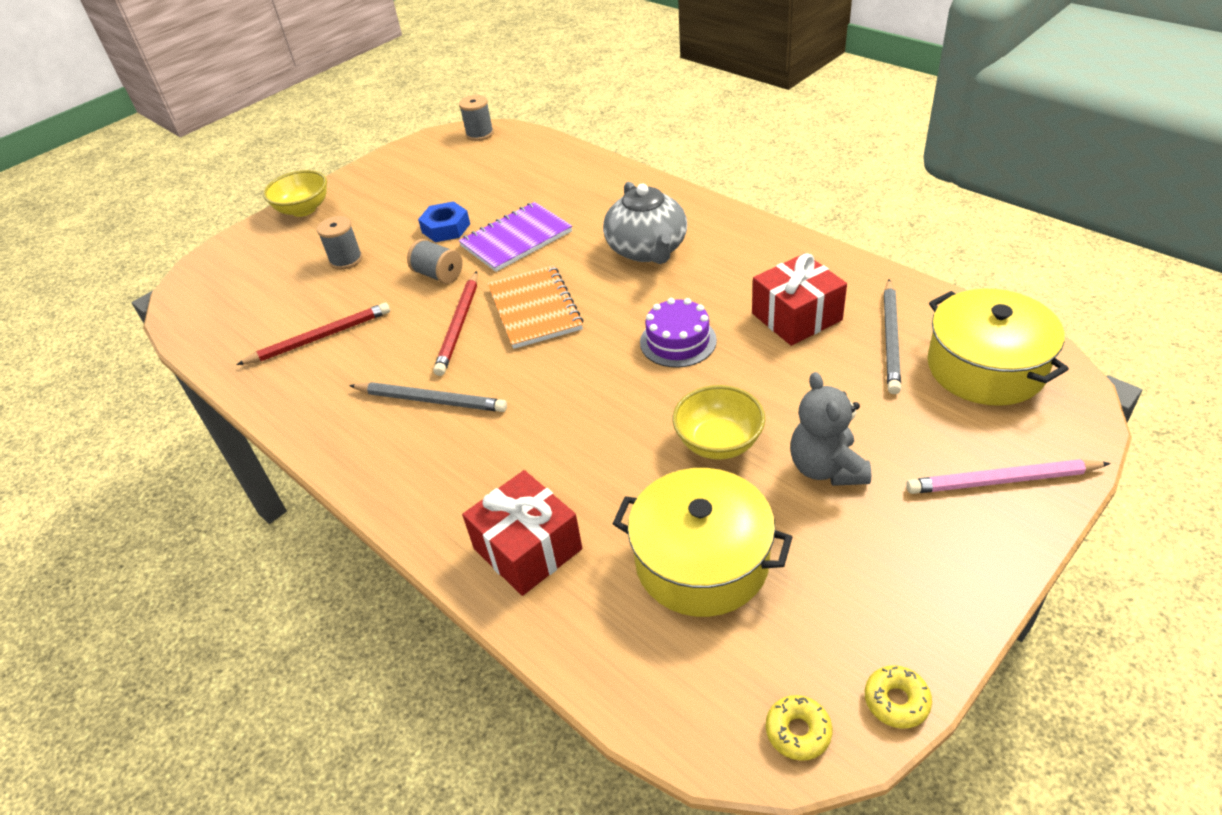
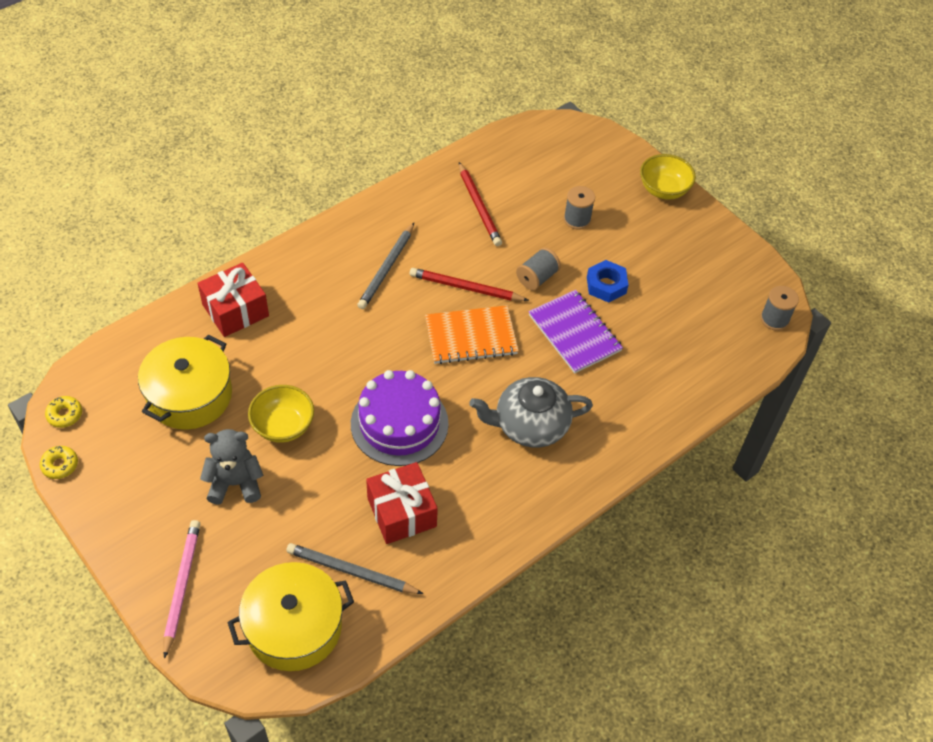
camera: 90 degrees right, 10 degrees up
(678, 341) = (399, 423): purple cake -> purple cake, size x1.58

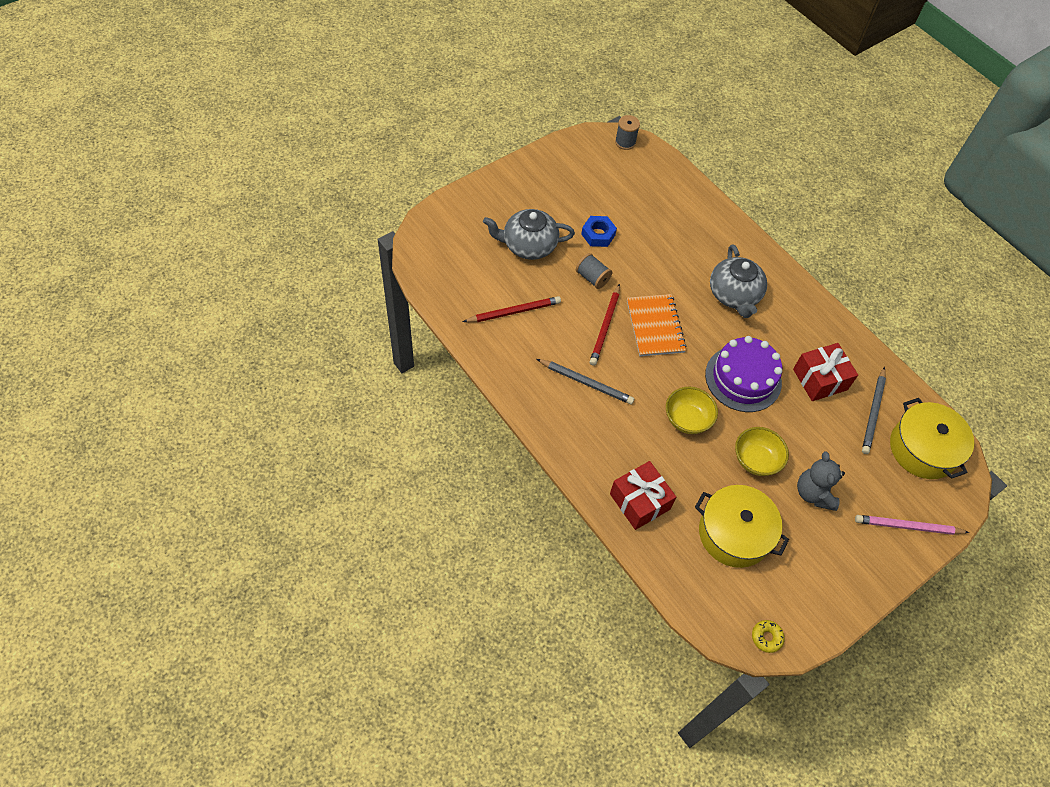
camera: 90 degrees left, 5 degrees up
(60, 465) = (817, 634): yellow donut -> none
(574, 333) = (646, 259): purple notebook -> none
(577, 219) = (528, 245): grey spool -> grey teapot
(663, 190) = (496, 186): yellow bowl -> yellow bowl (687, 419)

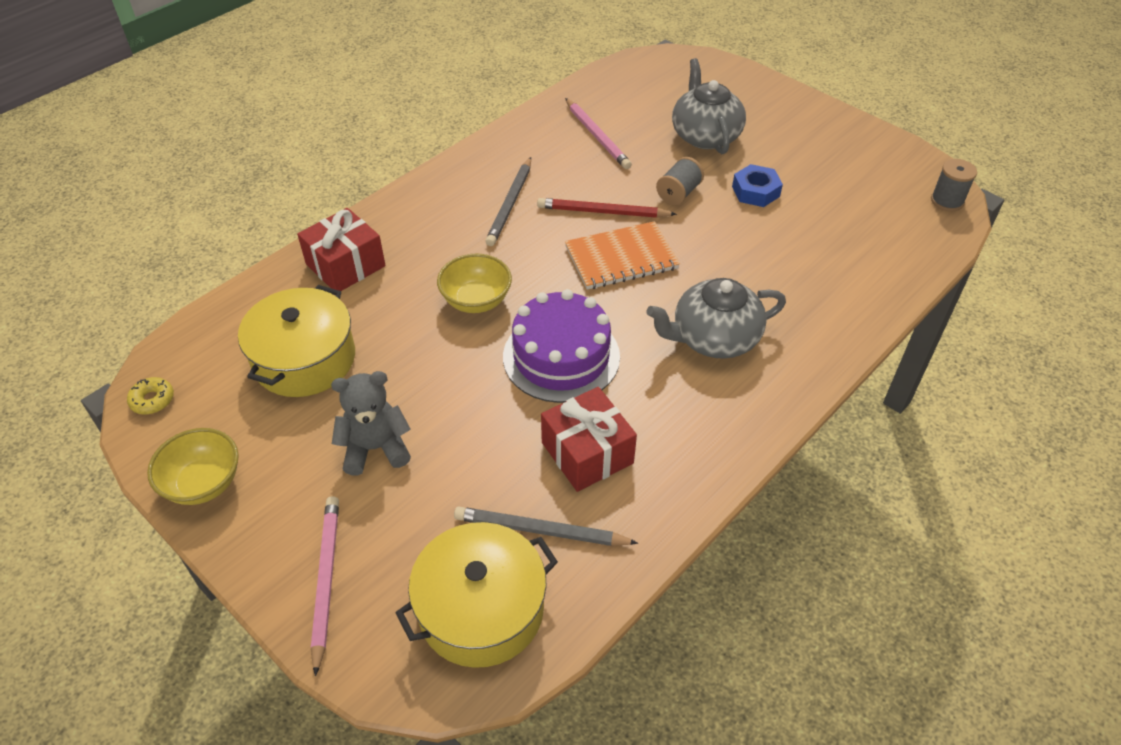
camera: 85 degrees right, 10 degrees down
(514, 312) = (597, 136): red pencil -> pink pencil
(756, 460) = (423, 377): yellow bowl -> yellow bowl (203, 483)

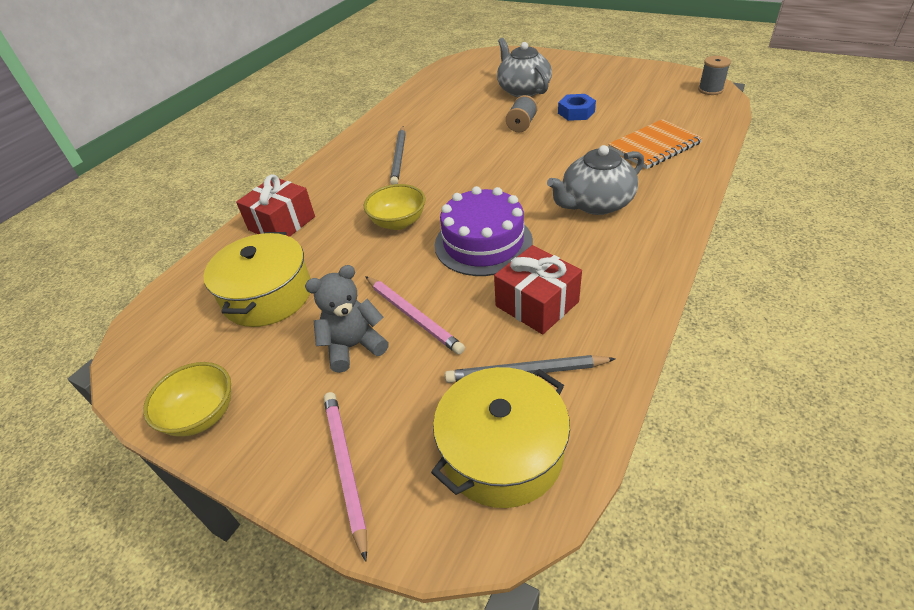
camera: 10 degrees left, 5 degrees down
(152, 400) = (136, 359): yellow donut -> none
(597, 136) = (446, 106): pink pencil -> pink pencil (413, 316)
(603, 212) = (471, 147): red pencil -> none
(621, 258) = (499, 171): orange notebook -> orange notebook (654, 146)

